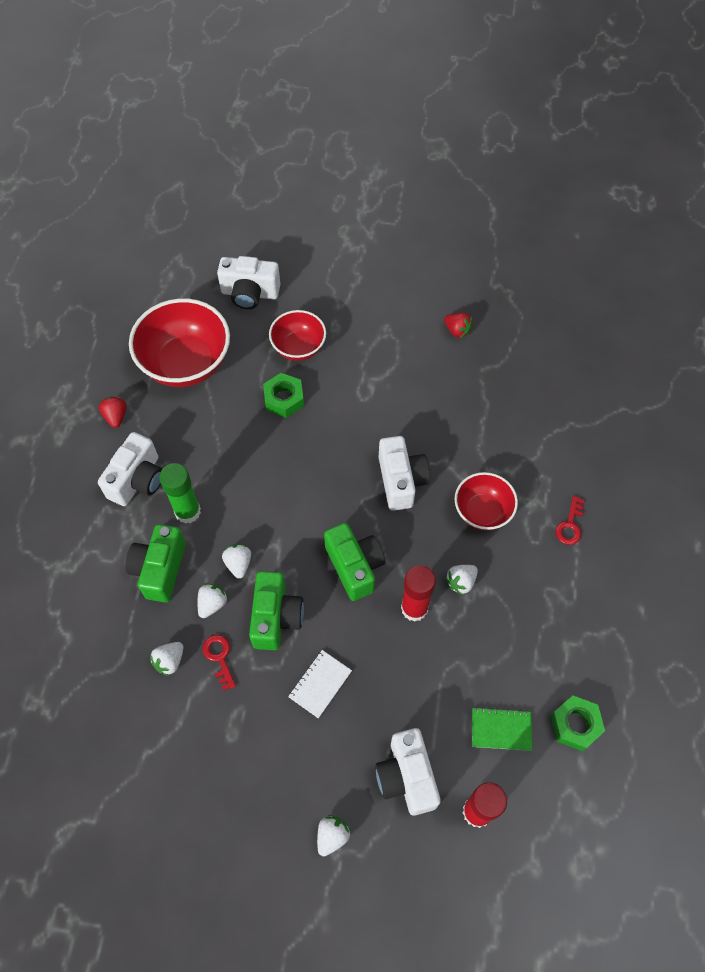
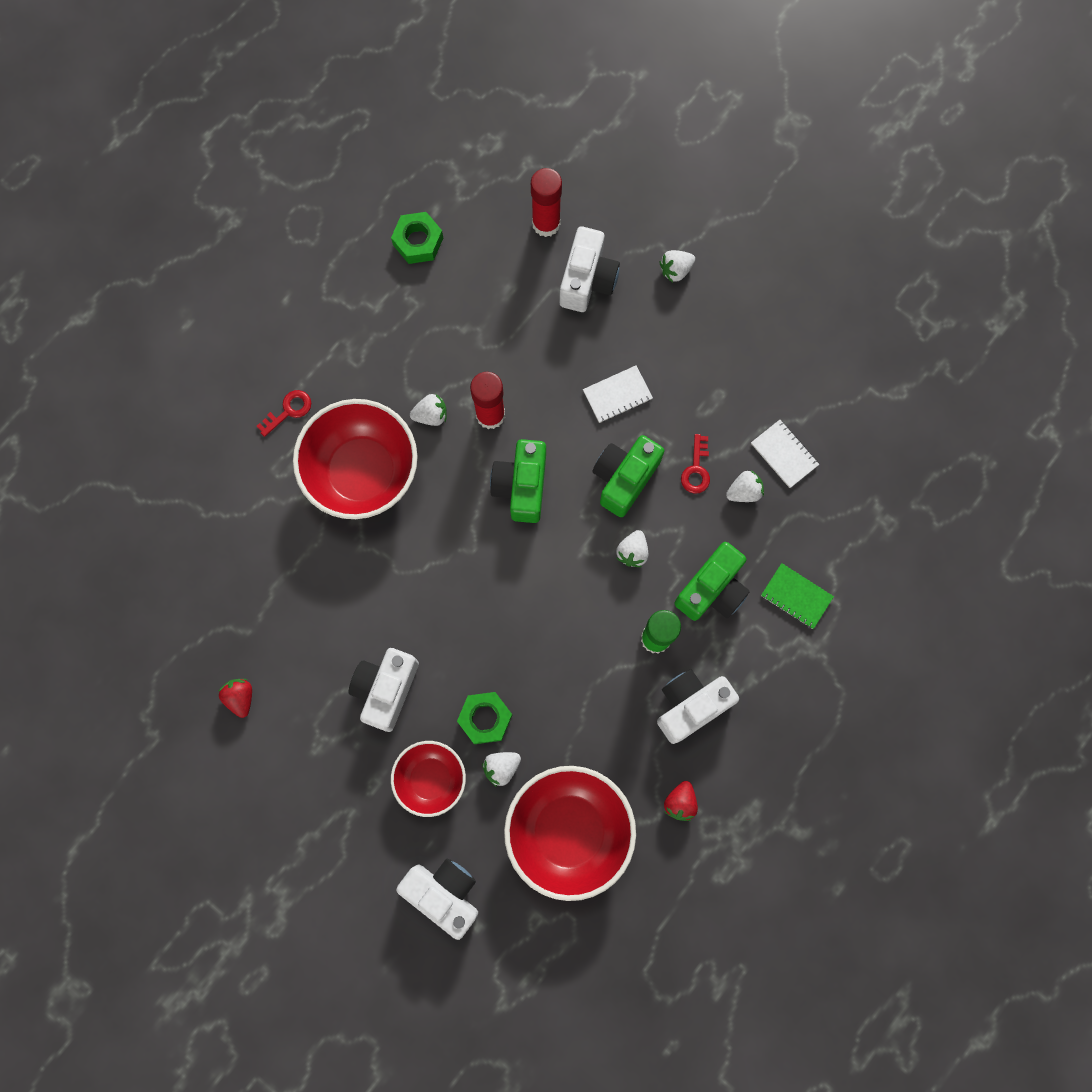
camera: 150 degrees left, 15 degrees up
(148, 713) = (784, 454): none -> white notebook
(212, 604) = (678, 525): white strawberry -> white strawberry (501, 767)
(401, 481) = (420, 550): white camera -> white camera (386, 689)
(482, 511) = (362, 472): red bowl -> red bowl, size x1.71
(501, 729) = (483, 272): green notebook -> green notebook (796, 596)

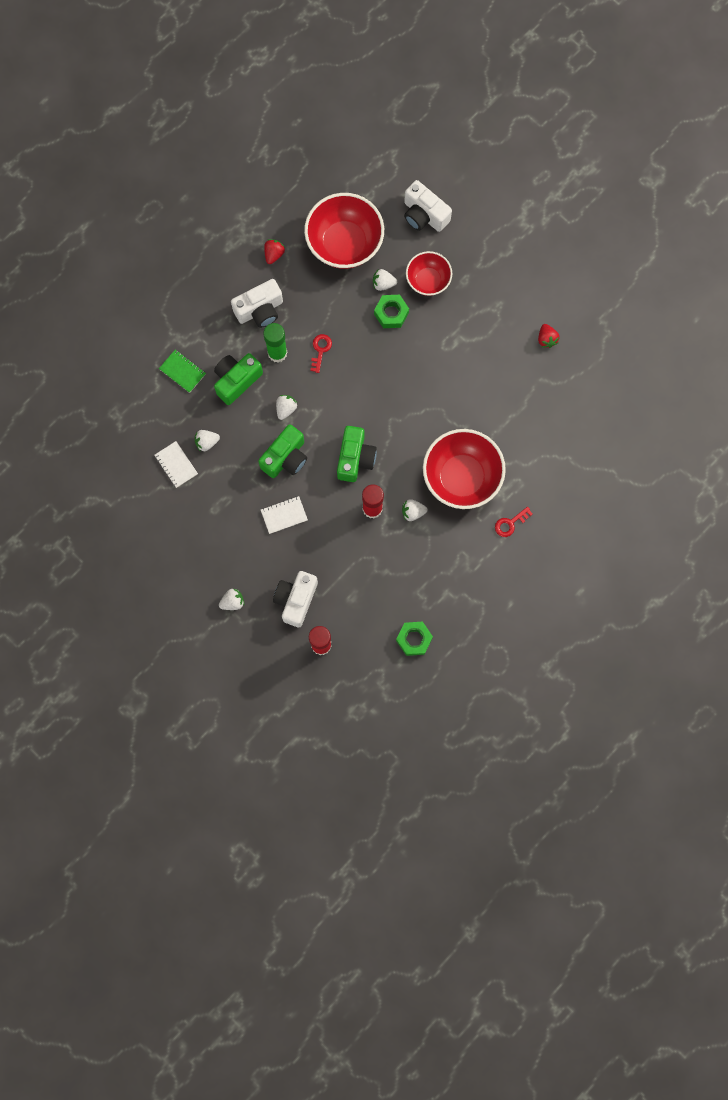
camera: 175 degrees left, 0 degrees up
(386, 689) = (453, 336): white camera -> none
(501, 767) = (383, 283): white strawberry -> white strawberry turned 150 degrees counterclockwise
(696, 469) = (236, 459): red key -> red key (320, 350)

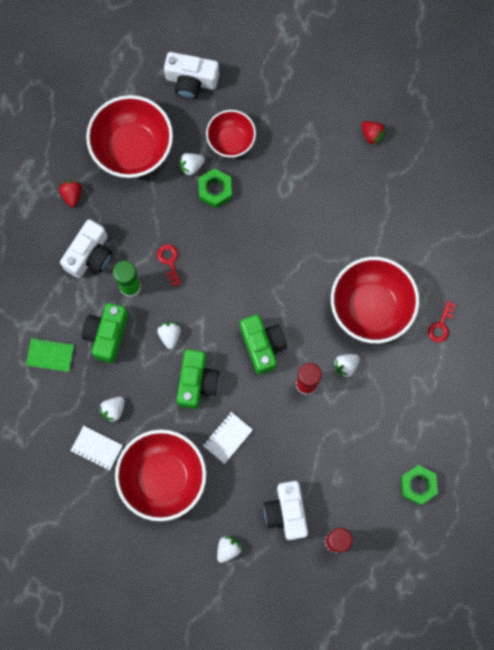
camera: 30 degrees left, 0 degrees up
(214, 517) = (163, 478): none -> red bowl

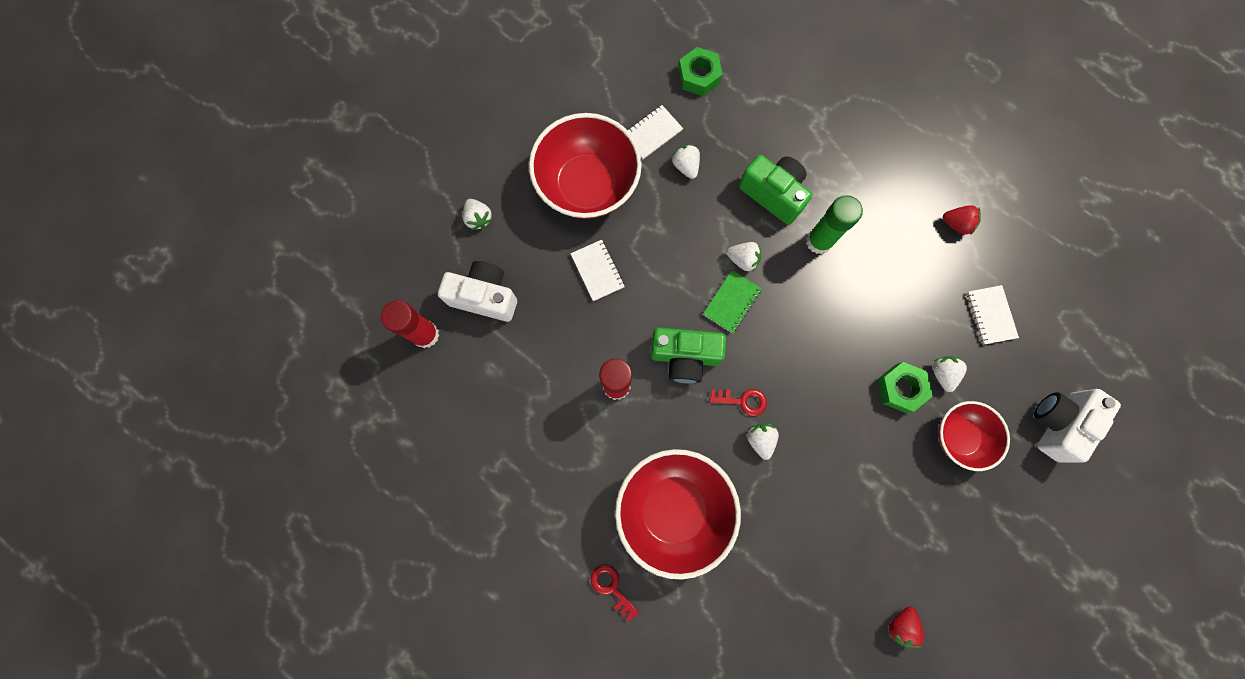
camera: 115 degrees right, 0 degrees up
(50, 355) = (776, 128): green notebook -> green notebook (732, 302)
(90, 255) = (874, 214): white camera -> none
(132, 148) = (990, 315): red bowl -> white notebook
(169, 261) = (831, 297): red key -> red key (743, 401)
(197, 382) = (675, 265): green camera -> none
(346, 366) = (616, 443): white strawberry -> white strawberry (760, 440)
(372, 135) = (900, 625): red strawberry -> red strawberry turned 45 degrees counterclockwise
(418, 485) = (437, 459): green nut -> green nut (699, 76)

